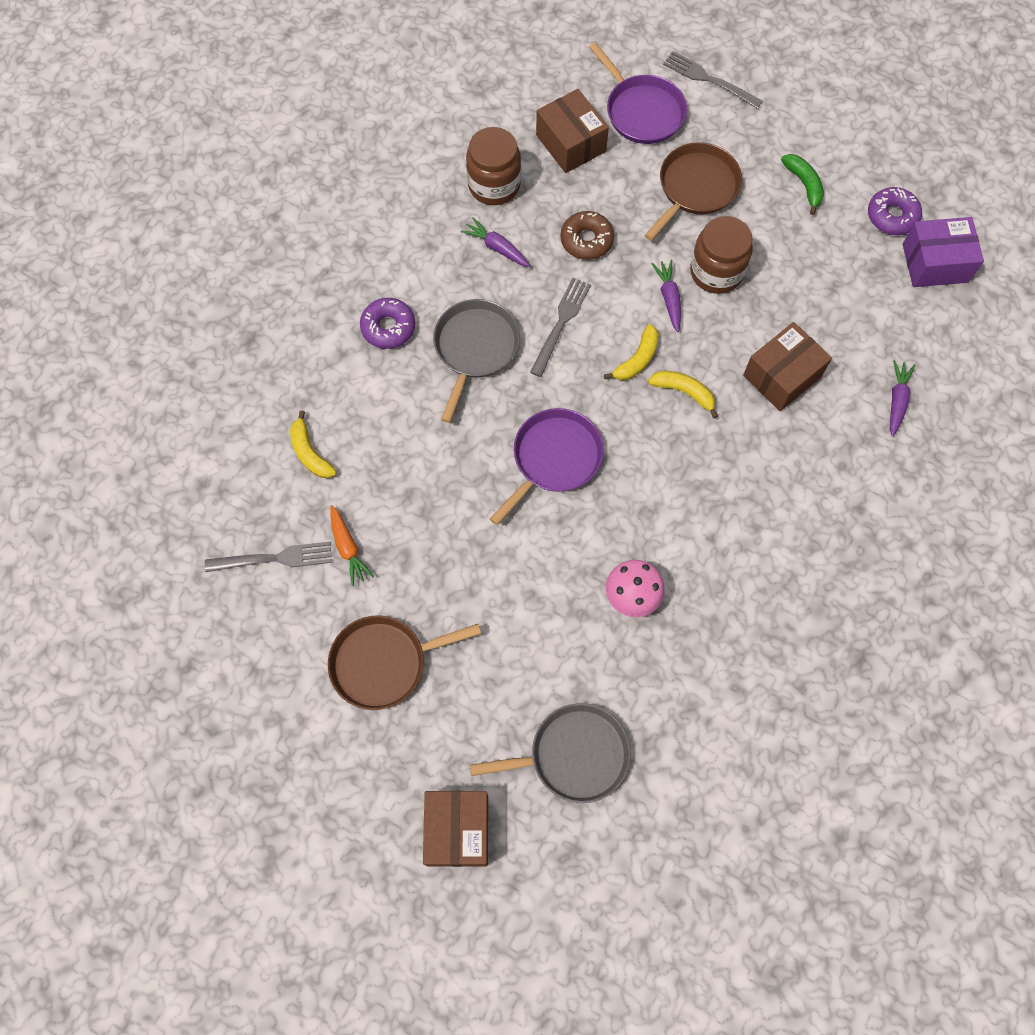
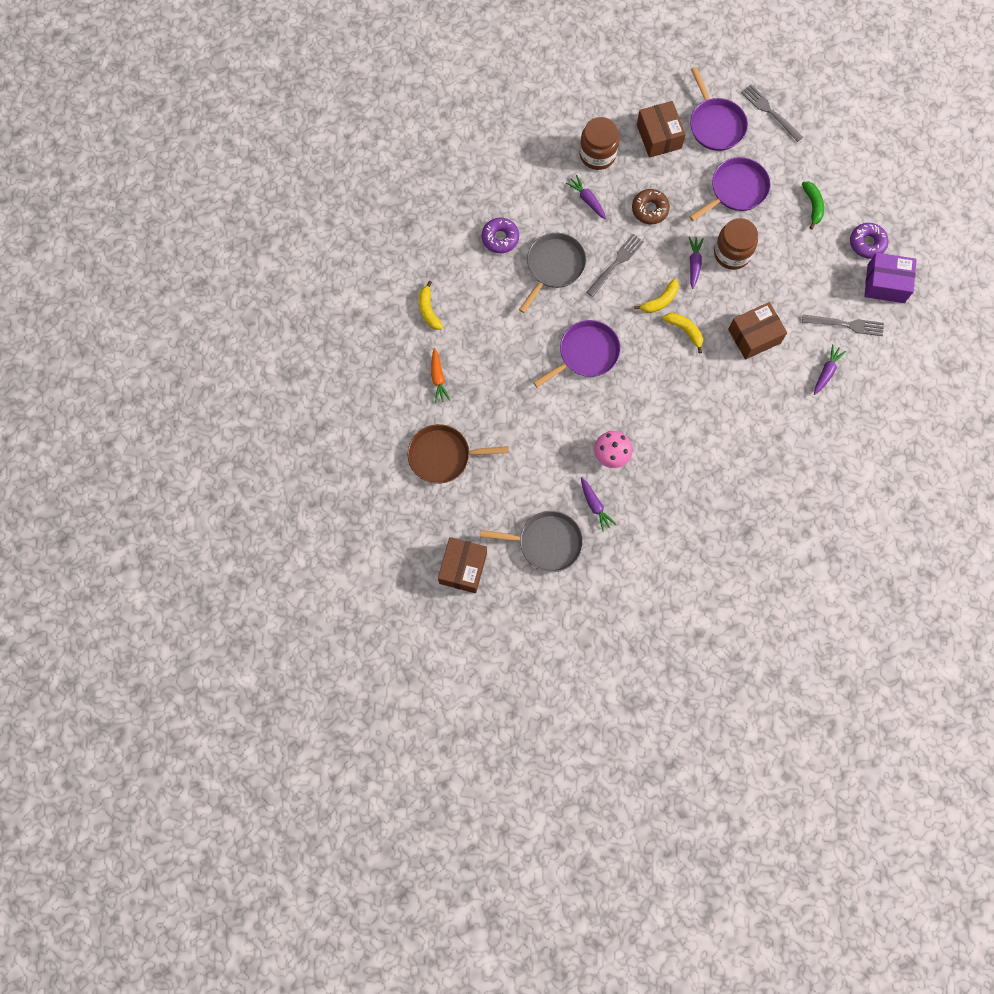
camera: 15 degrees right, 5 degrees up
(275, 558) = (390, 373): grey fork -> grey fork (846, 324)
(630, 679) = (595, 505): none -> purple carrot
(695, 188) = (736, 190): brown pan -> purple pan

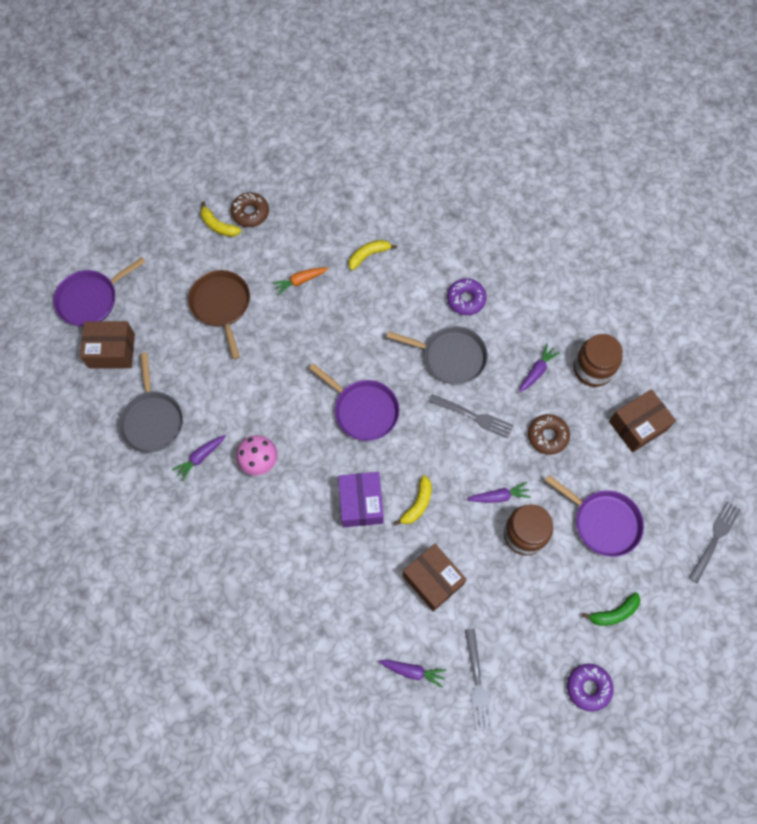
camera: 75 degrees right, 5 degrees down
(348, 408) = (250, 213): none -> brown donut
(660, 301) = (444, 470): yellow banana -> yellow banana (218, 225)
(715, 124) = (675, 482): purple pan -> purple pan (90, 299)
(885, 284) = (543, 720): purple box -> purple box (361, 503)

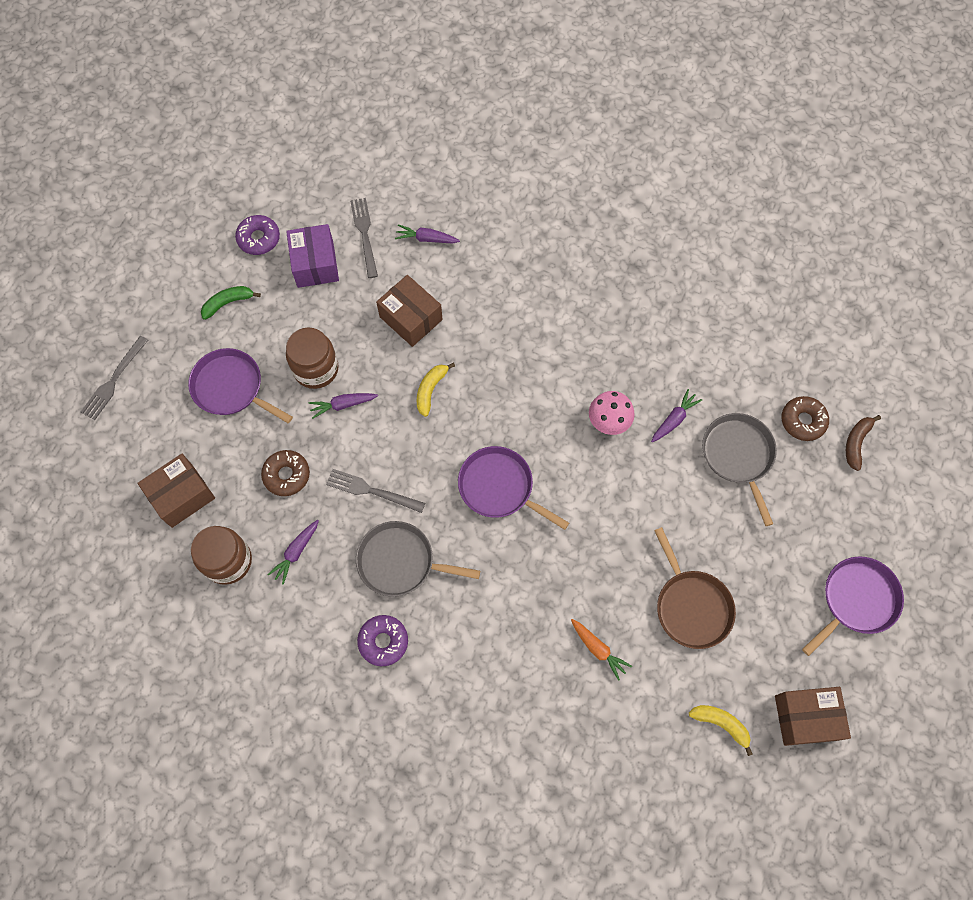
camera: 175 degrees right, 0 degrees up
(46, 423) = (856, 443): none -> brown banana
(112, 351) = (809, 534): brown box -> brown box (805, 717)
(250, 213) = (682, 748): brown donut -> brown donut (803, 421)
(300, 281) = (598, 649): orange carrot -> orange carrot turned 75 degrees clockwise
(361, 503) = (491, 386): purple box -> purple box (315, 264)
(368, 255) = (513, 696): yellow banana -> none

